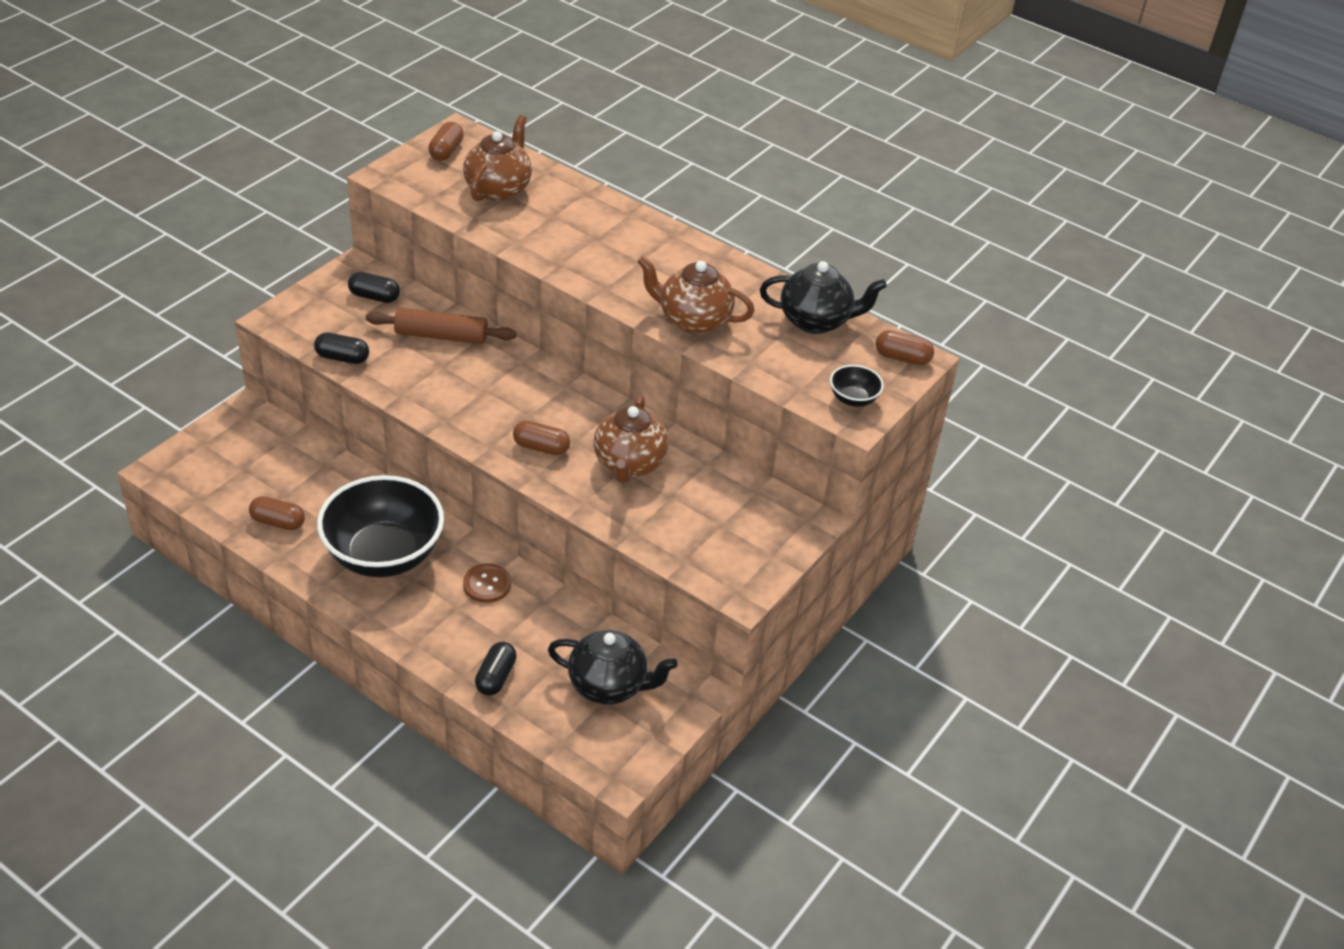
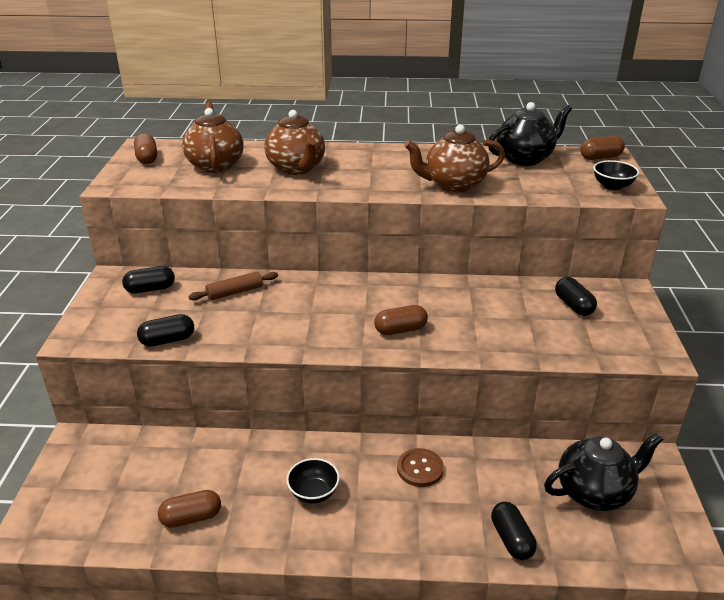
camera: 30 degrees left, 10 degrees down
(384, 555) = (313, 493): black bowl -> black bowl, size x0.42
(441, 336) = (235, 292): brown rolling pin -> brown rolling pin, size x0.66
(629, 464) = (474, 311): brown teapot -> brown teapot (296, 168)
(731, 507) = (573, 306): none -> black capsule

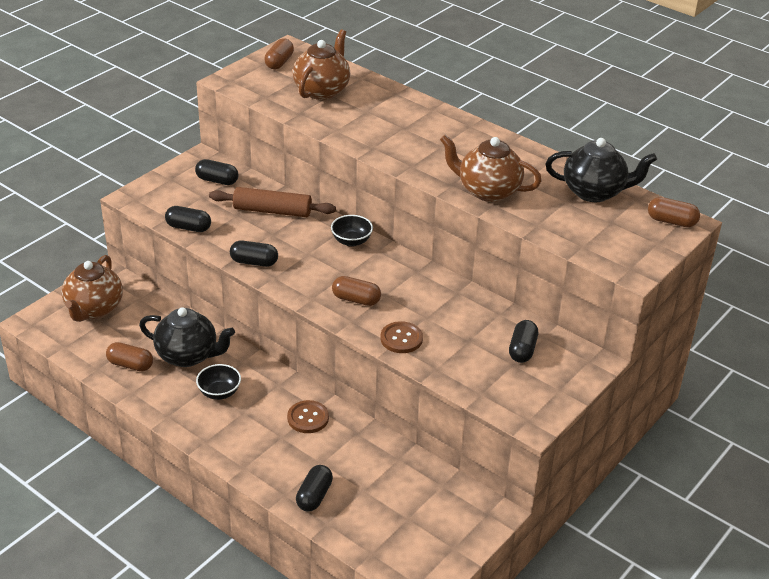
camera: 35 degrees right, 5 degrees up
(235, 292) = (272, 211): brown rolling pin -> brown rolling pin, size x1.51
(270, 341) = (254, 262): none -> black capsule
(296, 168) = (380, 120): brown teapot -> brown teapot (94, 309)
(478, 343) = (401, 339): none -> brown button
(594, 492) = (414, 505): black teapot -> black teapot (188, 356)
(612, 186) = (629, 254): black bowl -> black bowl (351, 241)

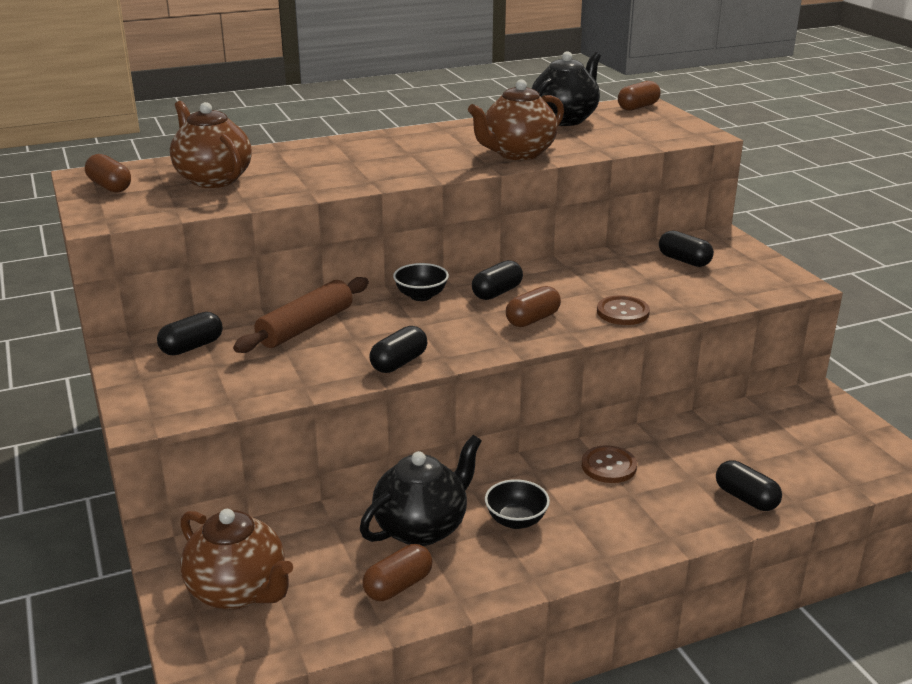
camera: 60 degrees left, 10 degrees down
(188, 227) = (272, 391): black capsule -> black capsule (497, 292)

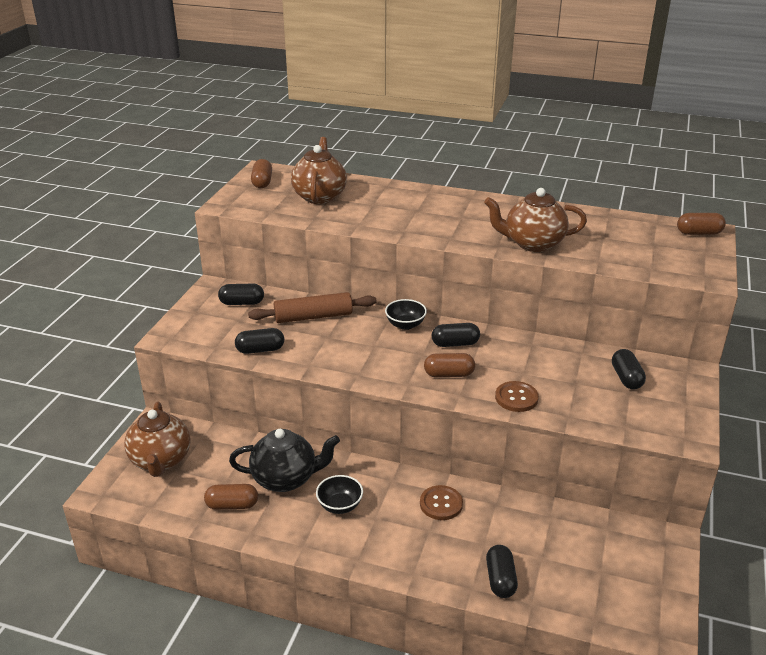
camera: 40 degrees right, 5 degrees up
(399, 363) = (329, 366): black capsule -> black capsule (260, 350)
(565, 119) = (619, 225): black teapot -> none

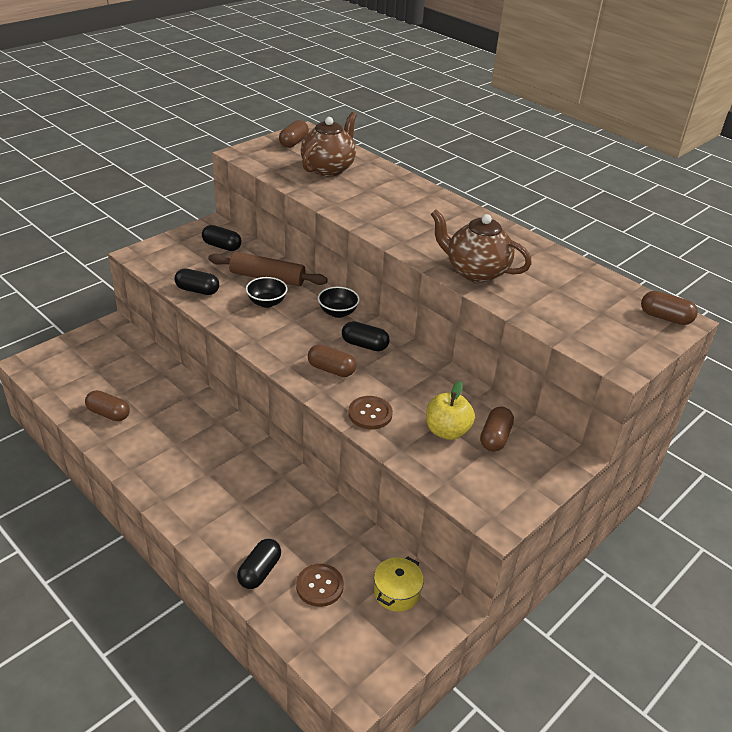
camera: 25 degrees right, 5 degrees up
(161, 461) = (90, 357): brown teapot -> none
(286, 479) = (167, 410): black teapot -> none
(340, 505) = (188, 450): black bowl -> black bowl (266, 302)
(441, 504) = (270, 485): brown button -> brown button (319, 586)
(587, 387) = (447, 431): none -> yellow apple
(621, 543) = (396, 592): none -> yellow pot
(626, 378) = (495, 438): black capsule -> brown capsule

